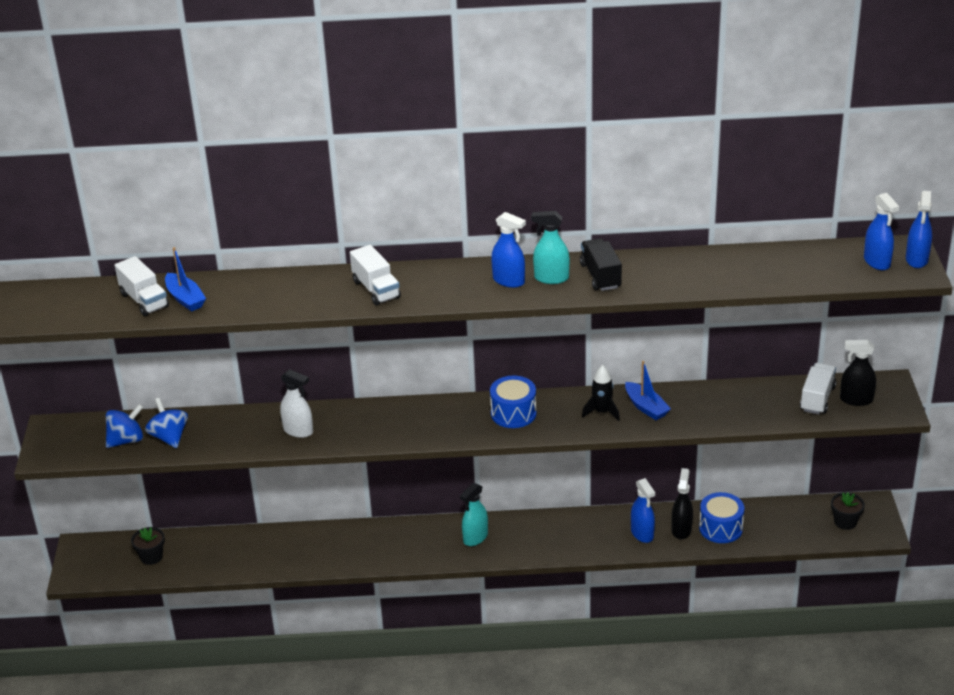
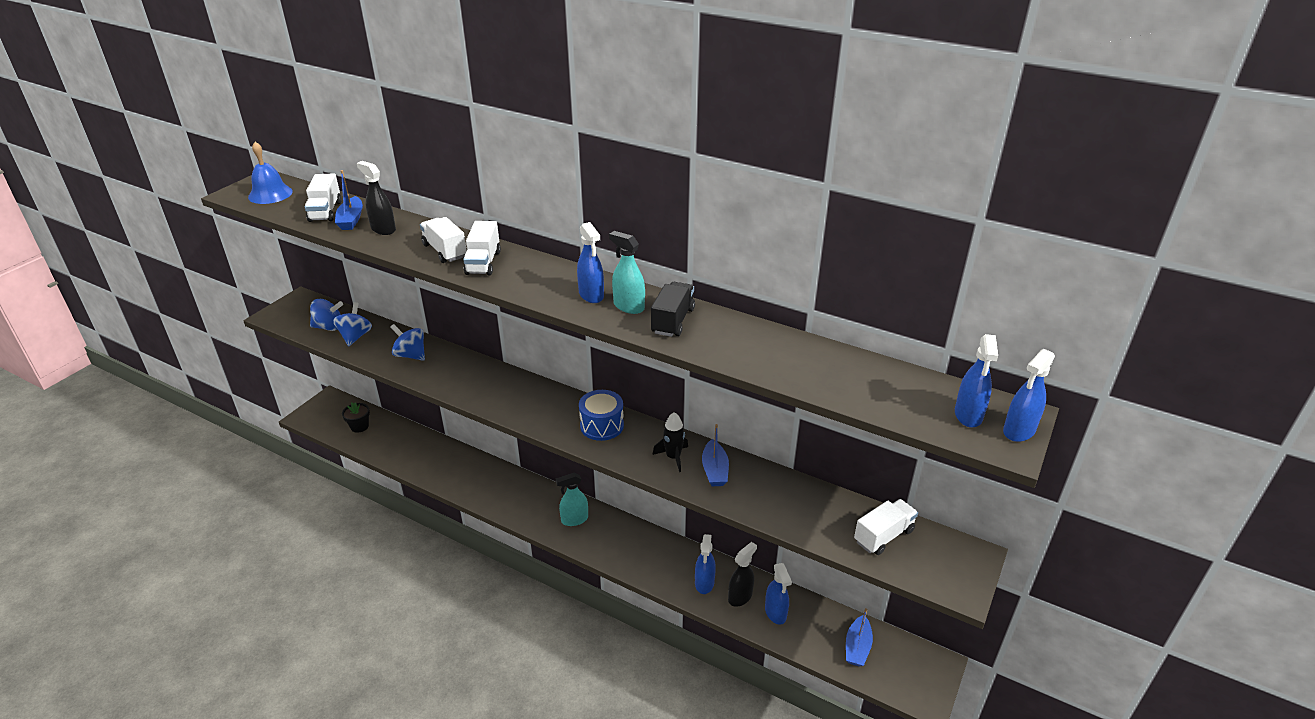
camera: 30 degrees right, 0 degrees up
(52, 305) = (270, 194): none -> blue bell
(253, 430) = (410, 355): none -> blue spinning top
(298, 431) = (437, 369): white spray bottle -> none
(325, 293) = (445, 251): none -> white truck
(720, 528) = (775, 613): blue drum -> blue spray bottle
(804, 522) = (857, 647): none -> blue boat
(845, 522) = (897, 667): black flower pot -> none
(856, 400) = (923, 556): black spray bottle -> black spray bottle (383, 229)

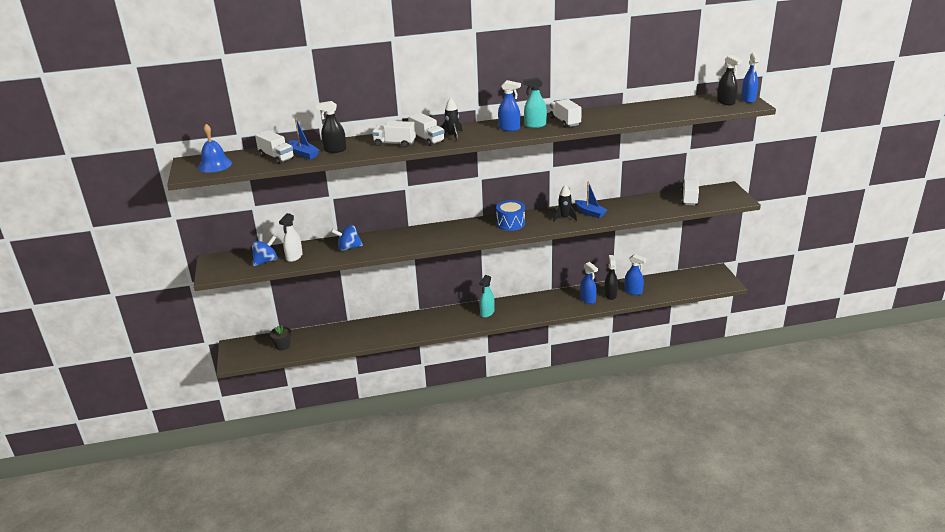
camera: 40 degrees left, 5 degrees down
(355, 336) = (294, 257): blue spinning top -> white spray bottle
(515, 272) = (452, 136): none -> black rocket
(673, 321) = (565, 121): black truck -> white truck
(857, 647) = (681, 283): blue boat -> none
(968, 415) = (726, 102): blue spray bottle -> black spray bottle

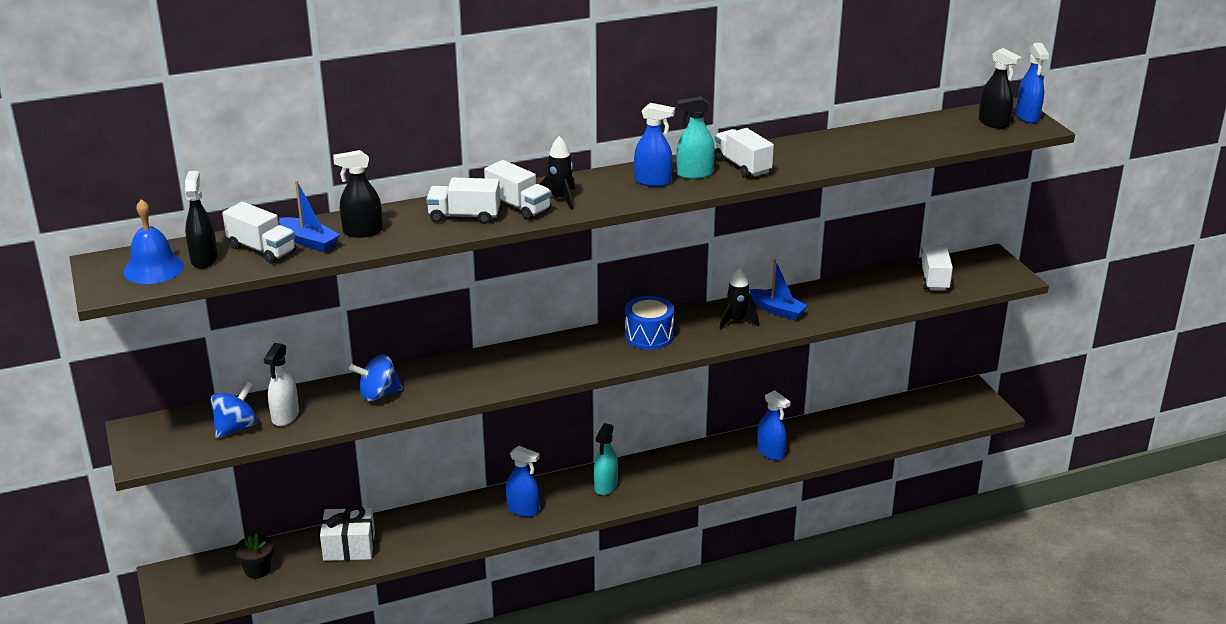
camera: 10 degrees left, 0 degrees up
(335, 337) = (349, 547): none -> white gift
(610, 295) = (806, 442): black spray bottle -> black spray bottle (204, 259)
(633, 291) = (843, 434): blue spray bottle -> blue spray bottle (523, 510)

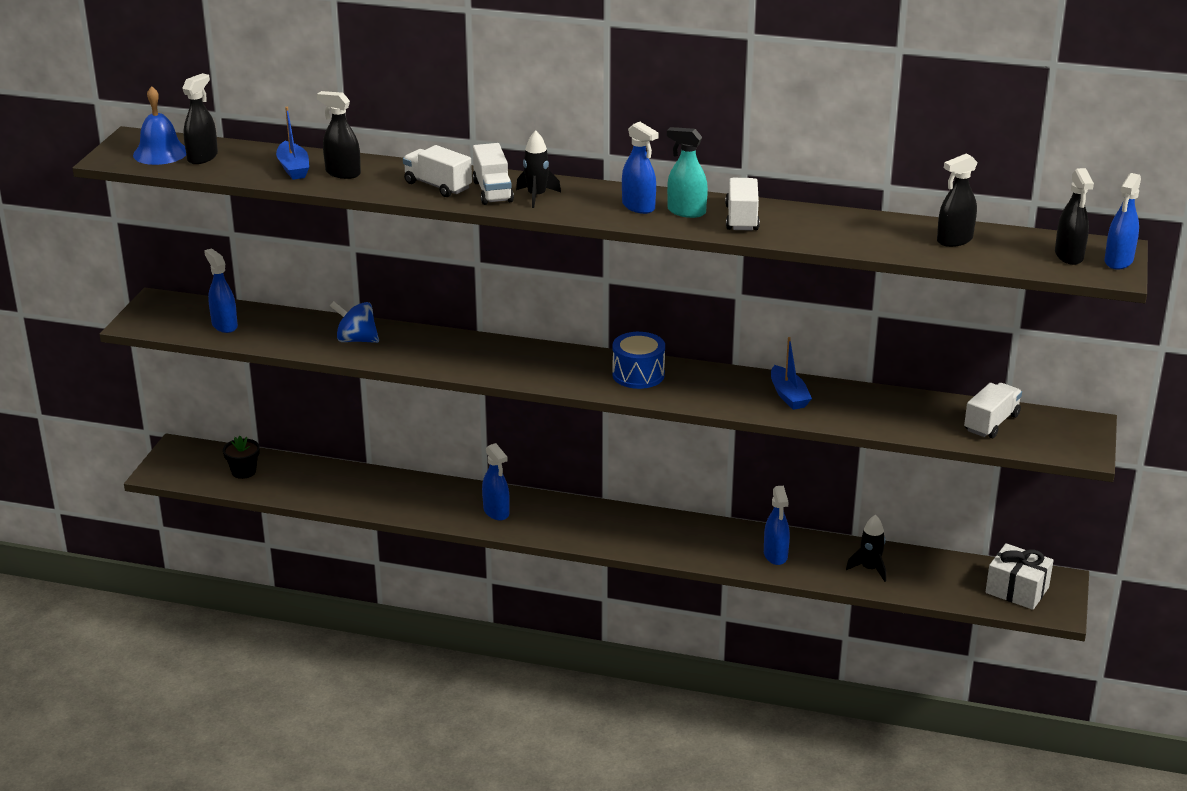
camera: 35 degrees right, 0 degrees up
(236, 427) = (224, 325): blue spinning top -> blue spray bottle
(262, 249) = (252, 163): white truck -> none
(285, 416) = (268, 330): white spray bottle -> none
(349, 547) = (328, 483): white gift -> white gift (1017, 590)
(605, 486) = (588, 522): turquoise spray bottle -> none
(737, 321) = (736, 391): black rocket -> black rocket (870, 569)
(908, 135) = (954, 240): none -> black spray bottle

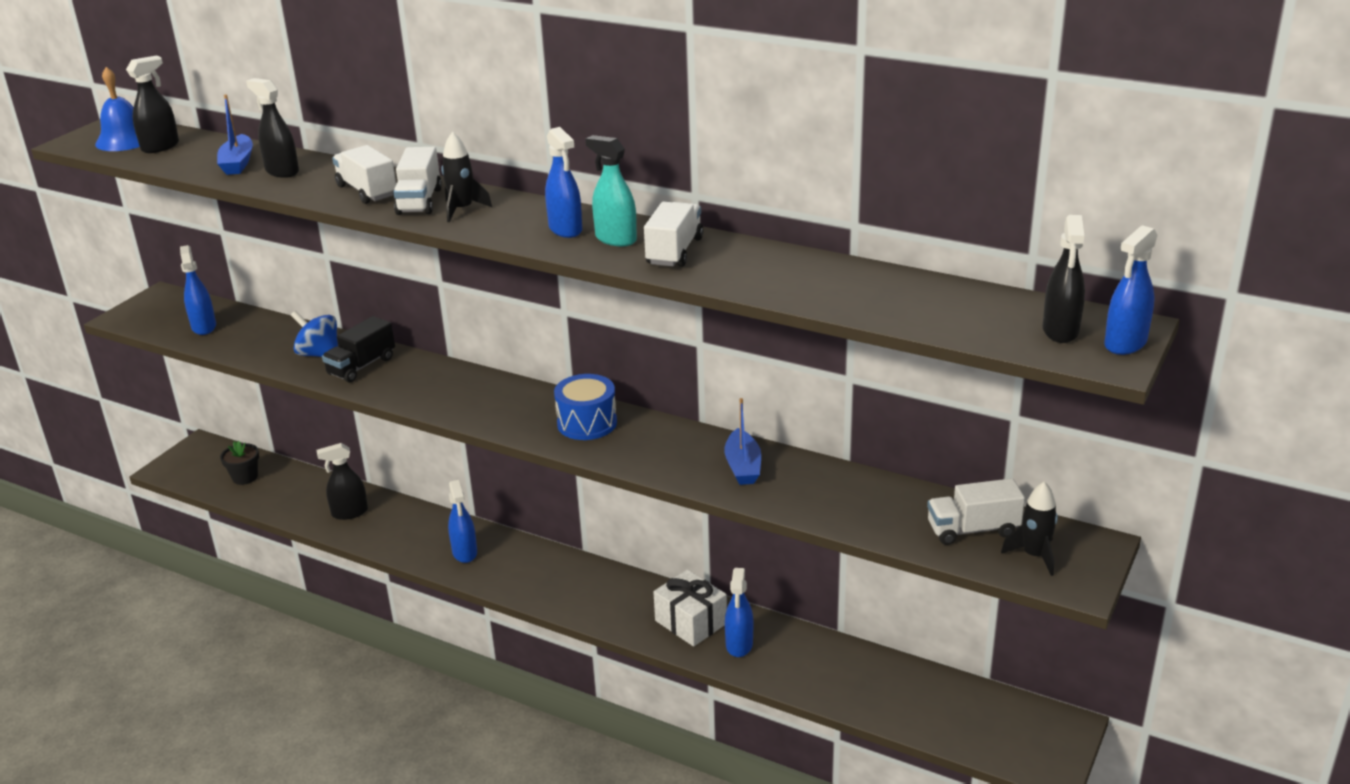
camera: 15 degrees right, 0 degrees up
(404, 346) = (361, 366): none -> black truck
(870, 569) = (841, 677): black rocket -> black rocket (1034, 555)
(954, 240) = (919, 298): black spray bottle -> black spray bottle (349, 512)
(991, 423) = (973, 530): white truck -> white truck turned 150 degrees counterclockwise
(1017, 590) = (1008, 730): white gift -> white gift (691, 622)

